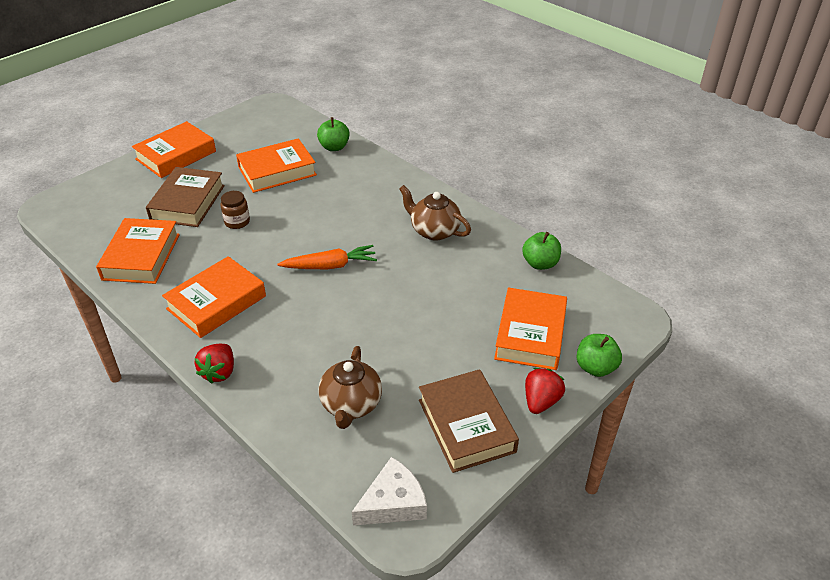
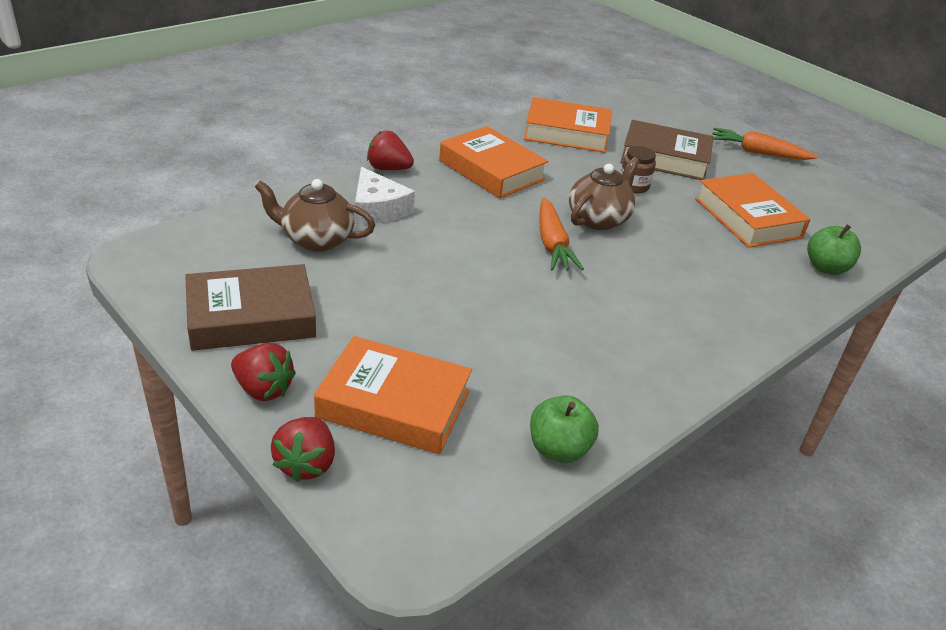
camera: 90 degrees right, 5 degrees down
(176, 155) = (758, 153): orange book -> orange carrot
(393, 502) = (173, 253): white cheese -> white cheese (377, 209)
(434, 231) = (634, 341): brown teapot -> brown teapot (598, 219)
(595, 367) = (306, 464): green apple -> red strawberry

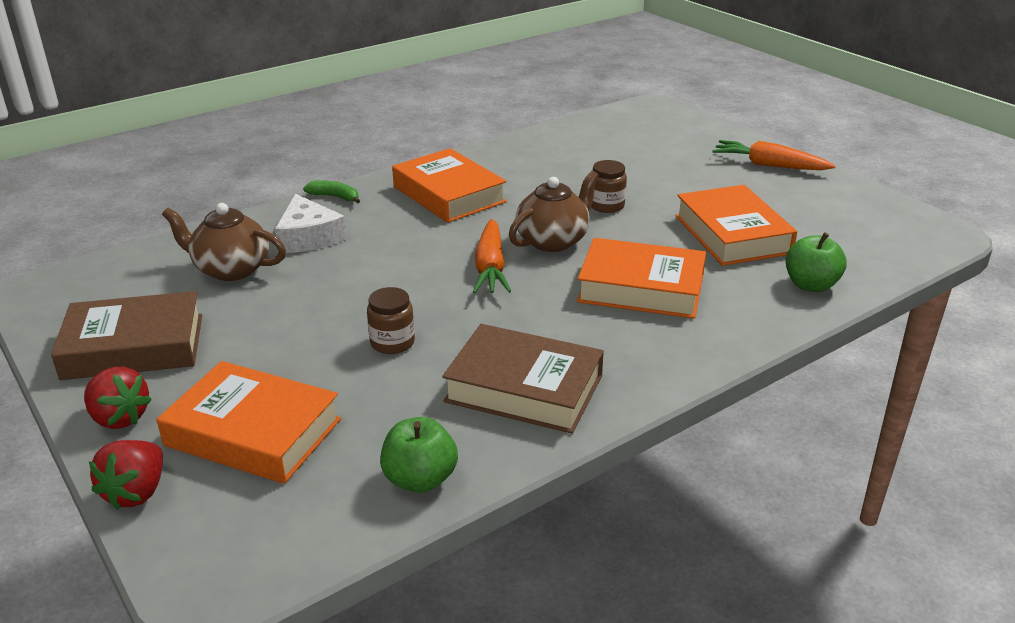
camera: 10 degrees right, 5 degrees down
(388, 169) = (335, 197): red strawberry -> green banana
(490, 316) = (392, 343): none -> brown jar
(566, 133) = (548, 154): orange book -> orange book (641, 288)
(665, 158) = (654, 175): brown book -> brown book (524, 388)

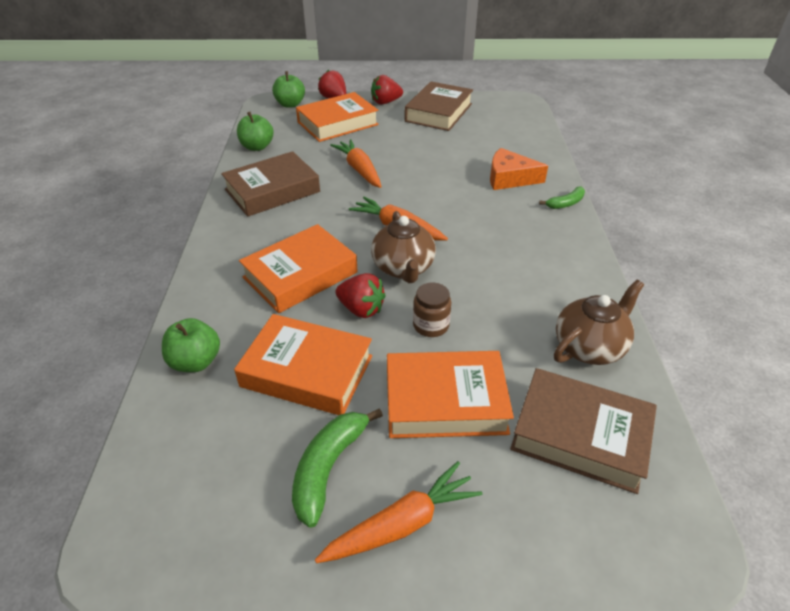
camera: 125 degrees right, 10 degrees up
(206, 541) = (290, 104): none -> green apple
(231, 269) = (491, 147): brown teapot -> brown teapot (589, 347)
(308, 237) = (509, 178): white cheese -> orange cheese
(392, 343) = (359, 170): brown jar -> orange carrot
(449, 194) = (527, 252): orange book -> orange book (445, 401)
(625, 137) = (580, 435): none -> brown book
(635, 240) = (361, 309): none -> red strawberry
(781, 196) = (328, 468): none -> green banana

